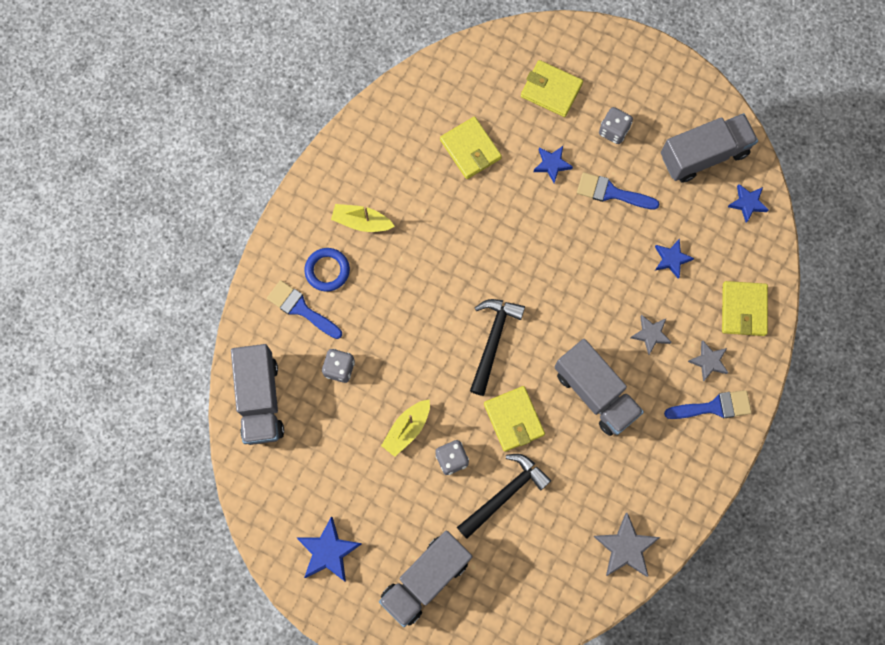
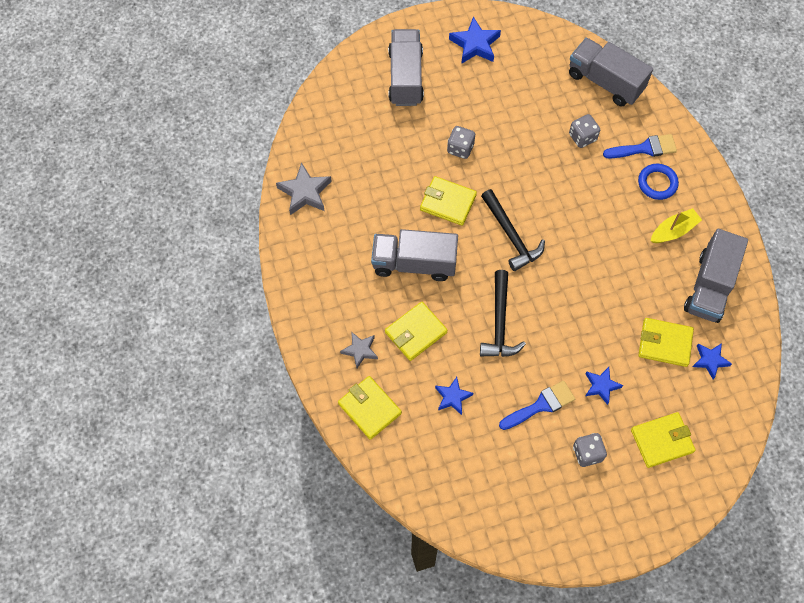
camera: 135 degrees right, 10 degrees down
(407, 429) = (504, 141): yellow boat -> none
(504, 494) = (408, 157): black hammer -> black hammer (500, 322)
(650, 334) = (416, 332): grey star -> yellow wallet
(704, 155) = (506, 498): grey truck -> grey truck (709, 286)
(714, 407) = (328, 324): blue brush -> none
(747, 203) = (439, 491): blue star -> blue star (710, 360)

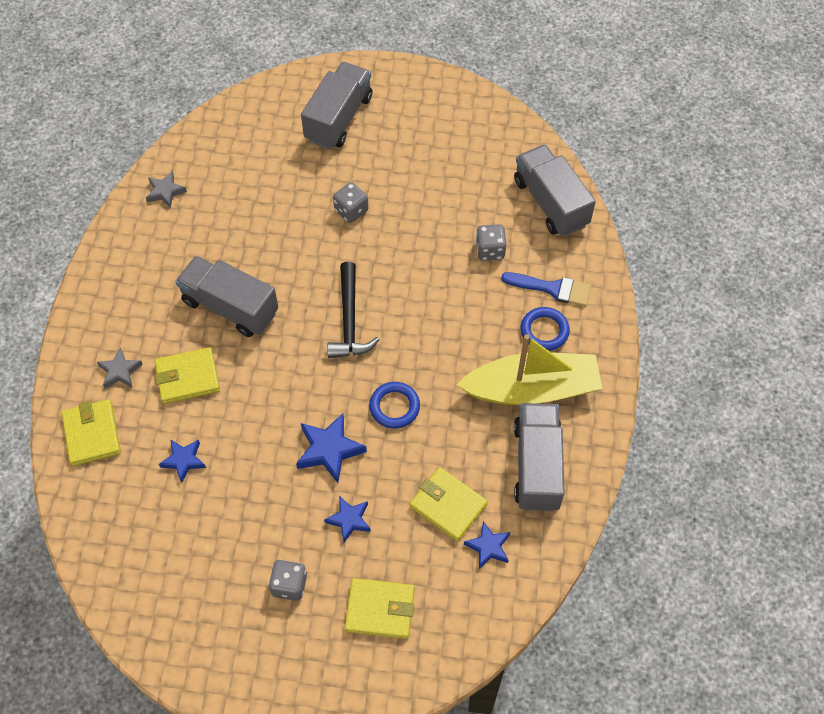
camera: 25 degrees right, 5 degrees down
(305, 192) = (165, 192): grey star -> grey star, size x0.64
(448, 202) = (304, 260): yellow wallet -> none
(475, 44) = (432, 112): blue star -> blue star (329, 450)
(500, 322) = (281, 405): black hammer -> none
(541, 405) = (271, 511): blue brush -> none
(583, 287) = (394, 407): none -> blue ring
(673, 231) = (532, 389): yellow boat -> yellow boat, size x1.97
(709, 286) = (537, 466): grey truck -> grey truck turned 135 degrees clockwise

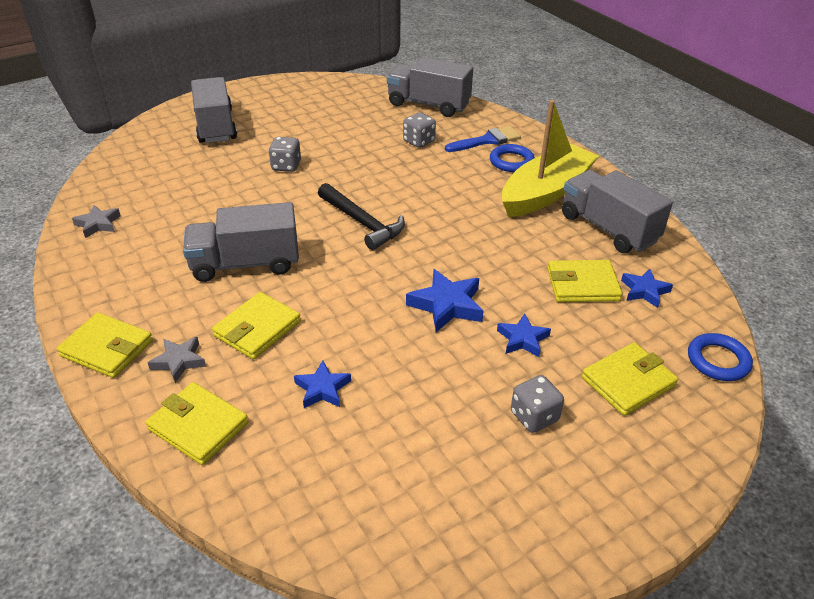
camera: 40 degrees left, 20 degrees down
(88, 327) = (107, 348): none -> yellow wallet
(394, 407) = (463, 252): blue ring -> blue ring (718, 360)

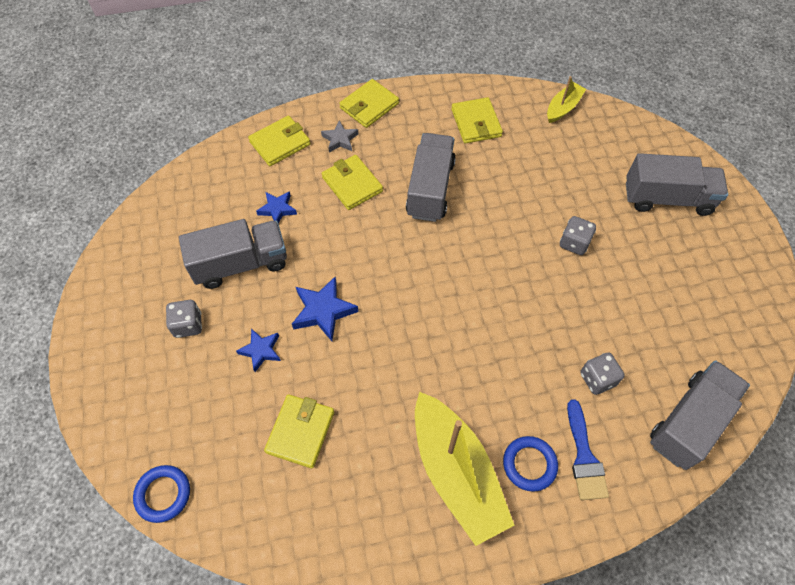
camera: 110 degrees right, 20 degrees up
(98, 193) = (563, 108): none -> yellow boat
(98, 224) = (516, 106): grey star -> none
(362, 222) = (459, 282): black hammer -> none
(608, 228) = (371, 506): grey truck -> grey truck (241, 264)
(628, 382) = (182, 406): yellow wallet -> yellow wallet (476, 123)
(644, 291) = (268, 484): blue star -> none

